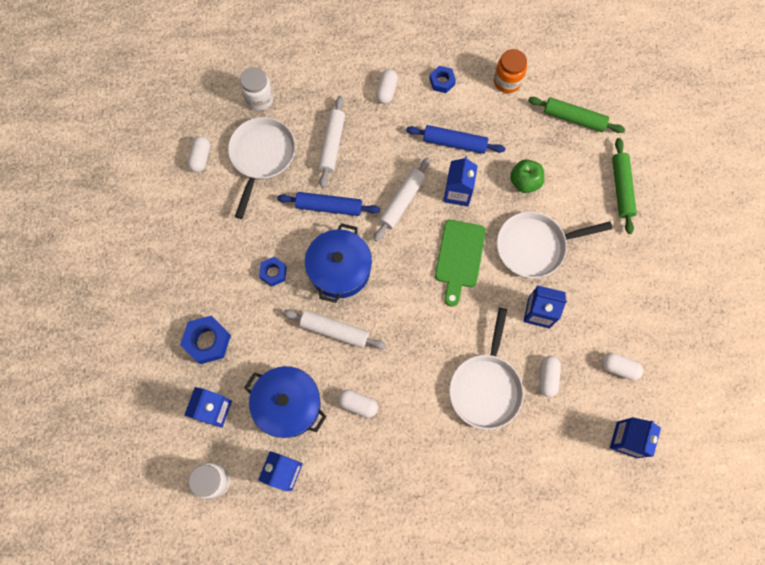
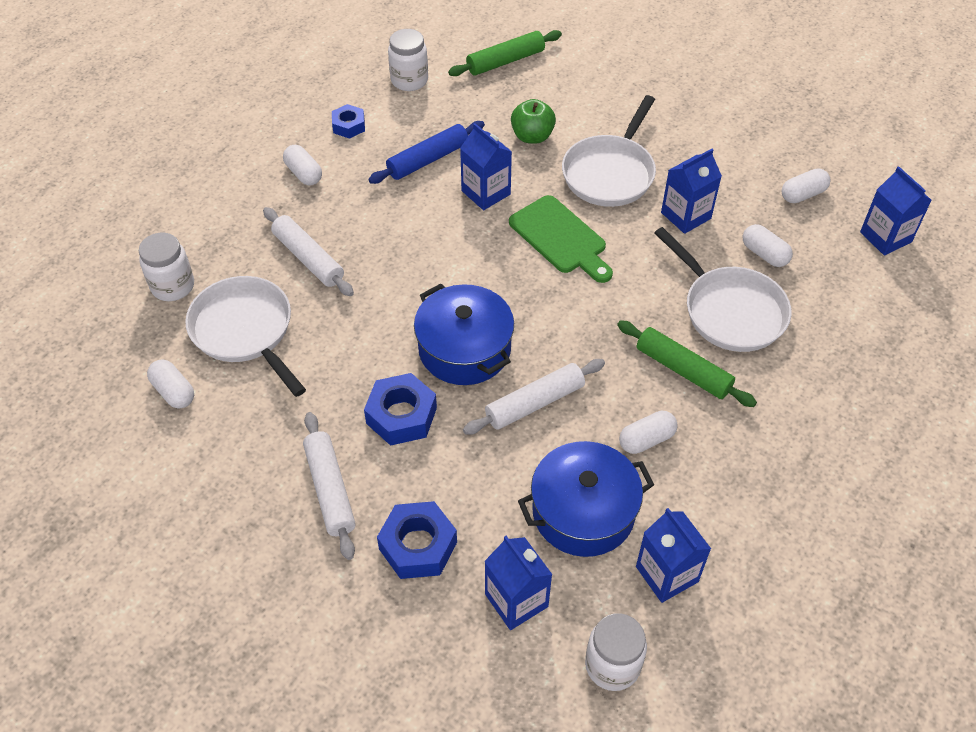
camera: 50 degrees left, 20 degrees down
(273, 273) = (401, 415): blue nut -> blue nut, size x1.62
(329, 207) = (379, 309): blue rolling pin -> none
(402, 202) = (445, 243): white rolling pin -> white rolling pin (330, 489)
(507, 81) = (409, 80): orange jar -> white jar
(621, 188) = (615, 76): green rolling pin -> green rolling pin (683, 370)

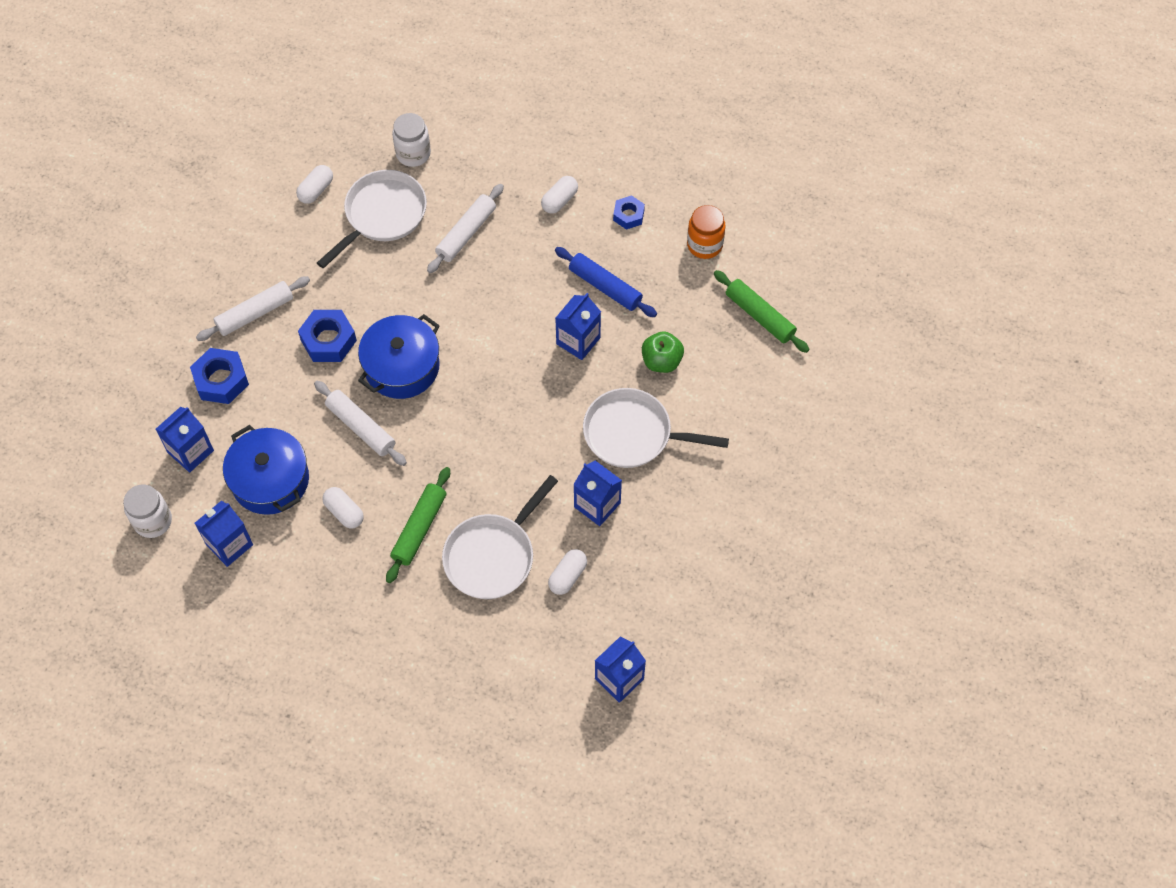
camera: 75 degrees right, 10 degrees up
(409, 80) = (704, 245): white jar -> orange jar
(560, 238) = (541, 410): green cutting board -> none
(803, 194) = (655, 601): white capsule -> none

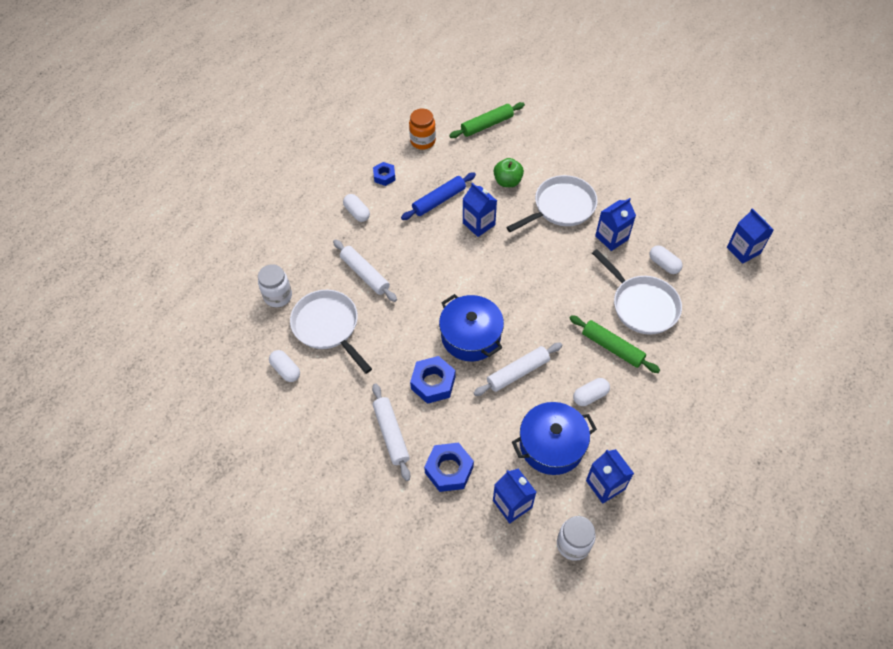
camera: 75 degrees left, 5 degrees down
(633, 434) = (561, 207): white pan -> white pan turned 150 degrees counterclockwise

